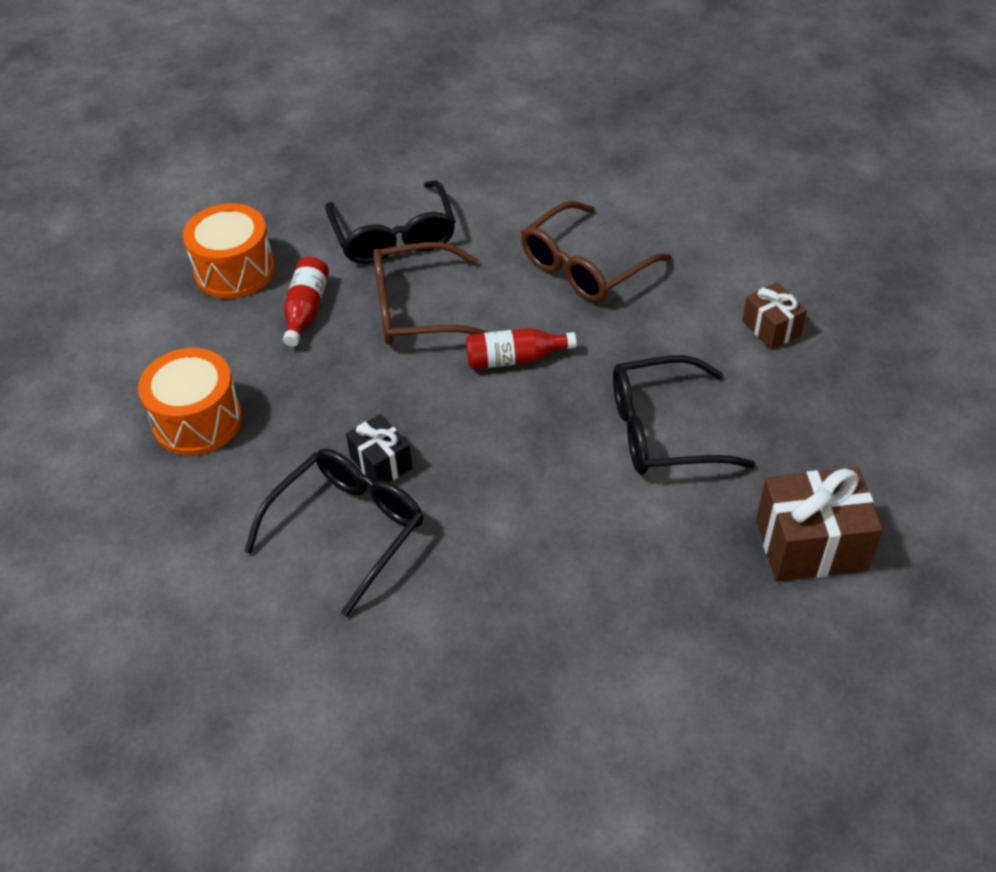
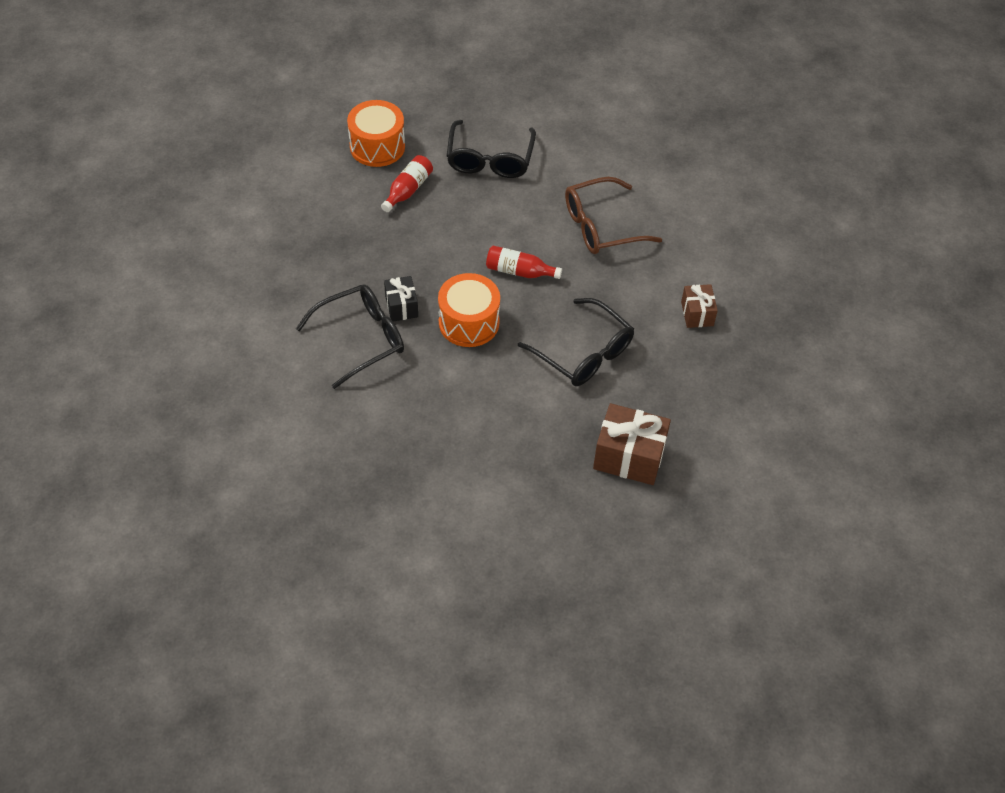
camera: 20 degrees right, 5 degrees up
(197, 420) = (307, 238): orange drum -> orange drum (469, 322)
(417, 309) = (477, 215): brown glasses -> none
(663, 431) = (583, 353): black glasses -> black glasses turned 150 degrees counterclockwise

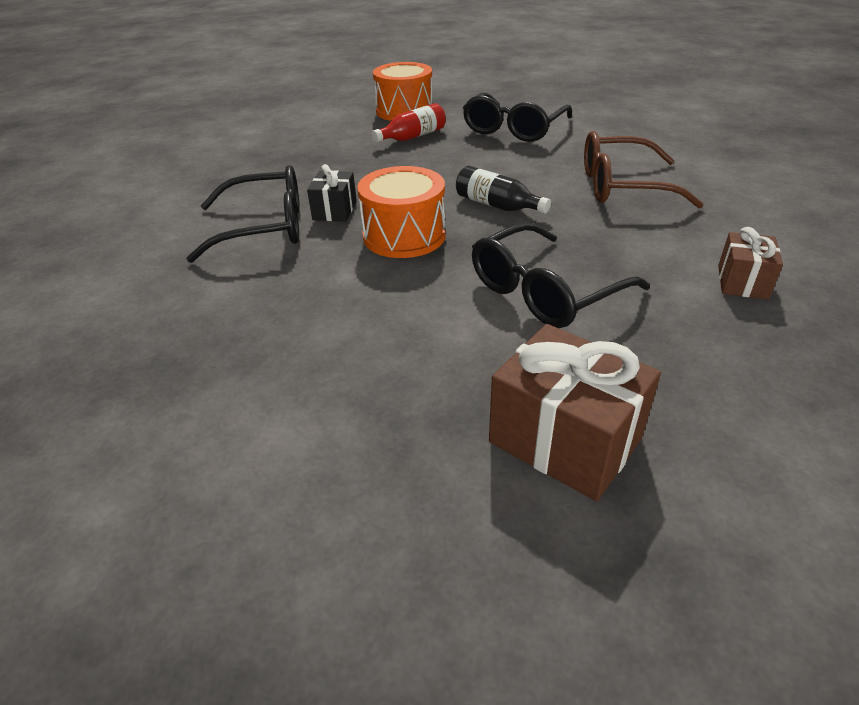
camera: 25 degrees right, 15 degrees down
(519, 271) = (497, 205): red bottle -> black bottle
(583, 353) = (545, 291): black glasses -> black glasses turned 75 degrees clockwise

